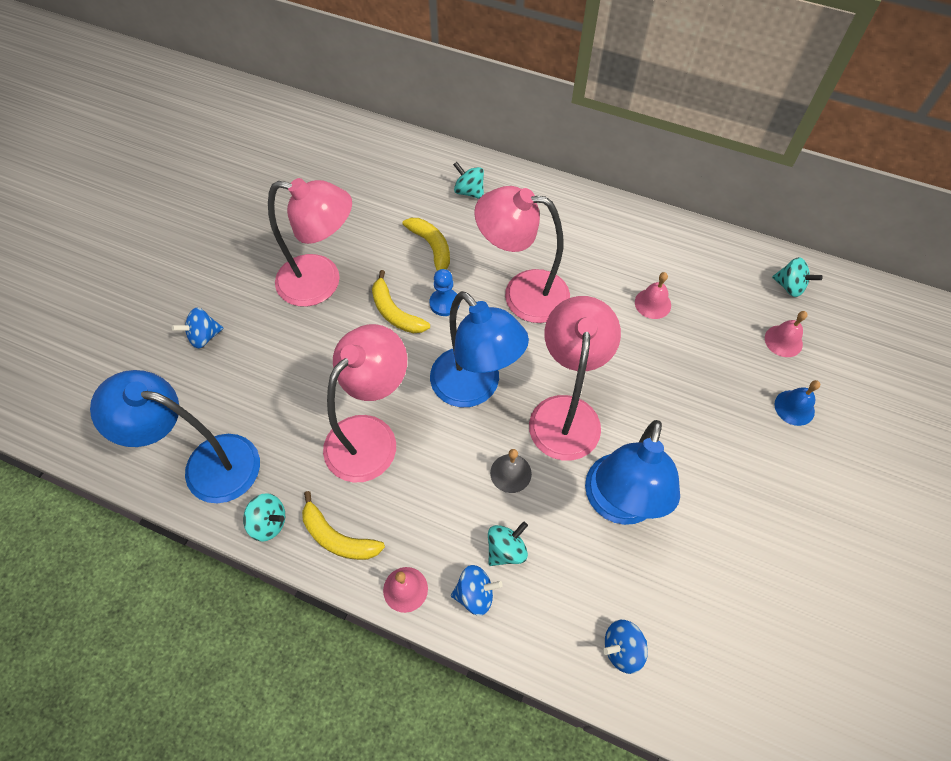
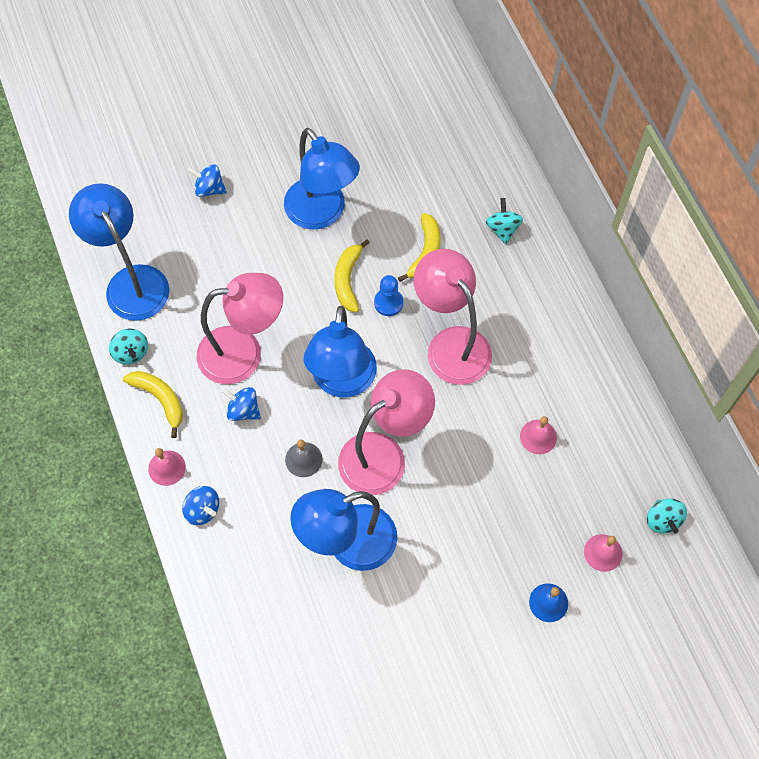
camera: 45 degrees right, 5 degrees up
(322, 282) = (322, 213): pink lamp -> blue lamp
(337, 537) = (160, 399): yellow banana -> yellow banana turned 150 degrees clockwise
(506, 550) = (248, 503): turquoise spinning top -> none
(622, 649) = (252, 625): blue spinning top -> blue spinning top (243, 410)

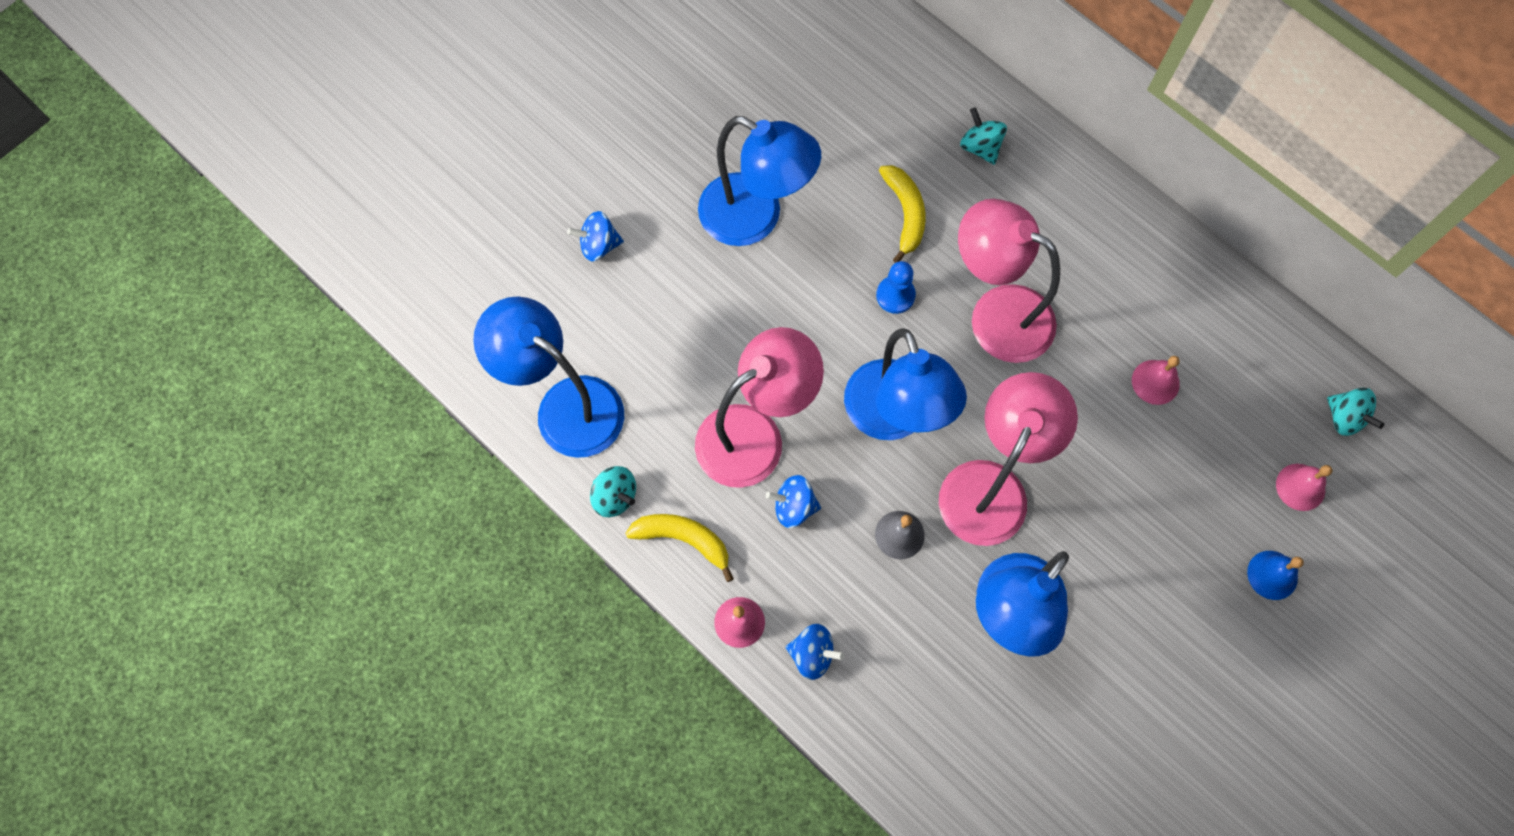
camera: 25 degrees left, 5 degrees up
(348, 280) = (831, 288): yellow banana -> none

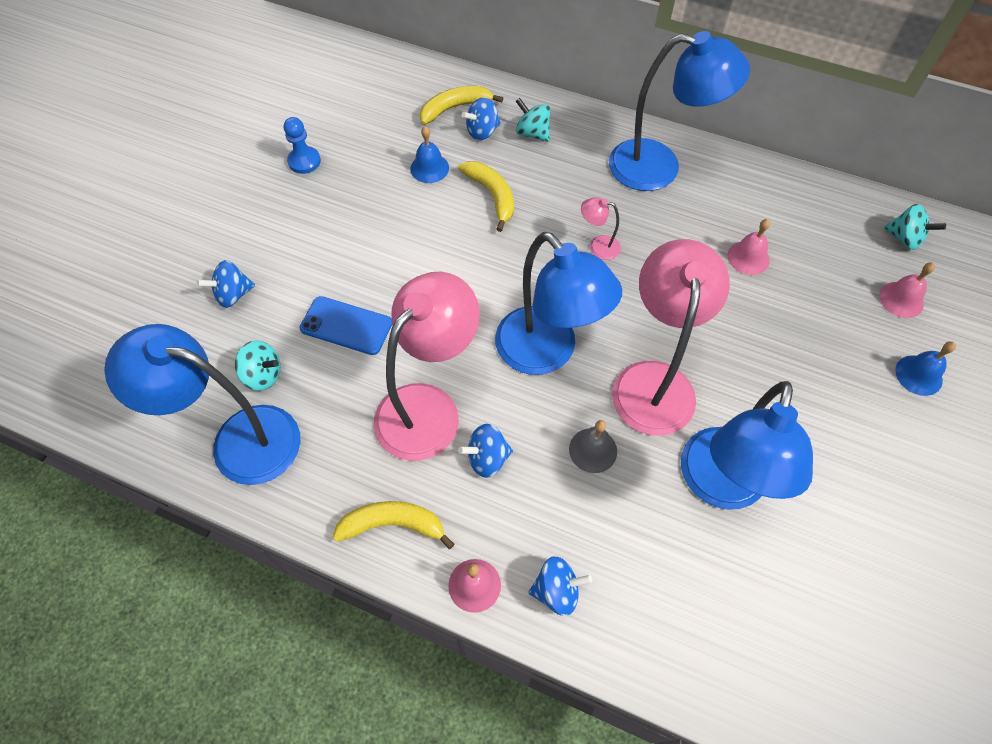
camera: 20 degrees left, 10 degrees down
(615, 497) = (312, 507): turquoise spinning top -> turquoise spinning top (263, 375)
(701, 319) = (346, 326): none -> blue phone
(755, 218) = (367, 234): blue lamp -> blue lamp (659, 167)
(848, 156) = (429, 168): none -> blue bell
(895, 295) = (509, 257): blue pawn -> blue pawn (304, 161)
(904, 84) = (455, 108): none -> yellow banana
(924, 127) = (482, 132): none -> blue spinning top
(996, 314) = (598, 246): pink lamp -> pink lamp, size x0.41

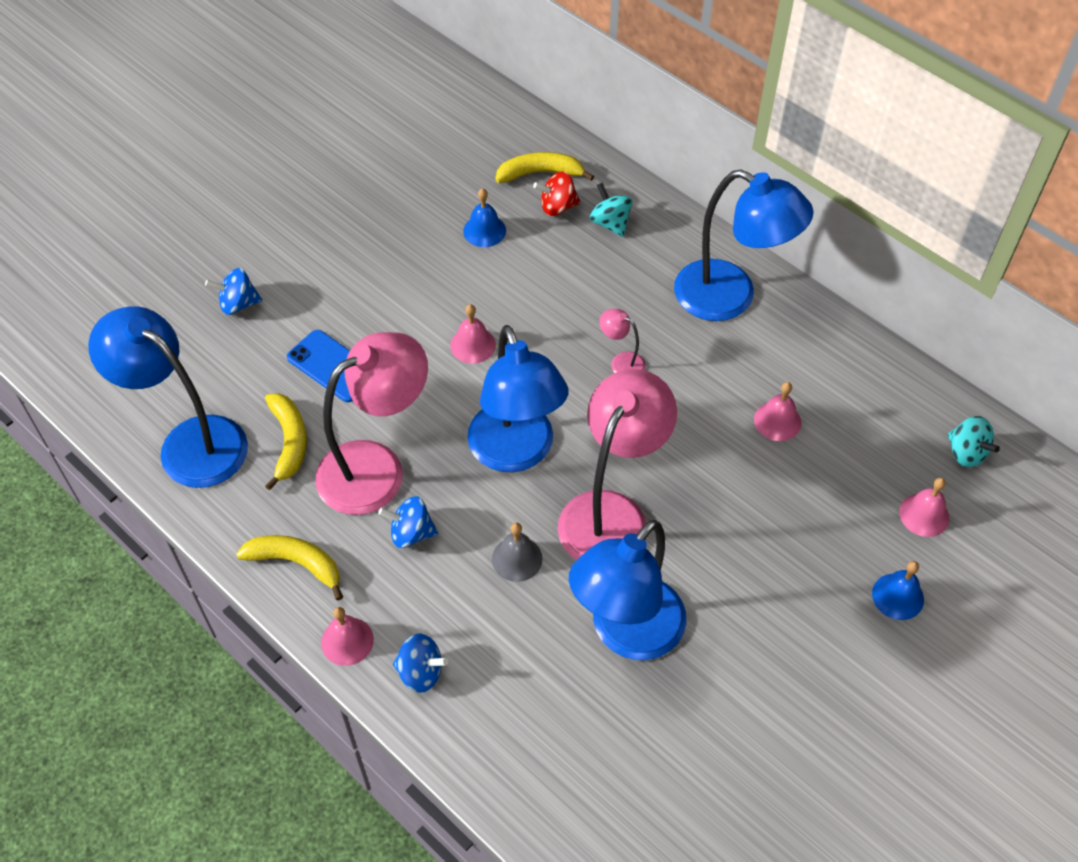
camera: 20 degrees right, 5 degrees down
(263, 375) = (235, 389): turquoise spinning top -> none
(304, 161) = (361, 188): blue pawn -> none
(464, 269) = (473, 345): none -> pink bell
(482, 132) = (557, 207): blue spinning top -> red spinning top
(492, 195) = (536, 278): yellow banana -> yellow banana (289, 442)

